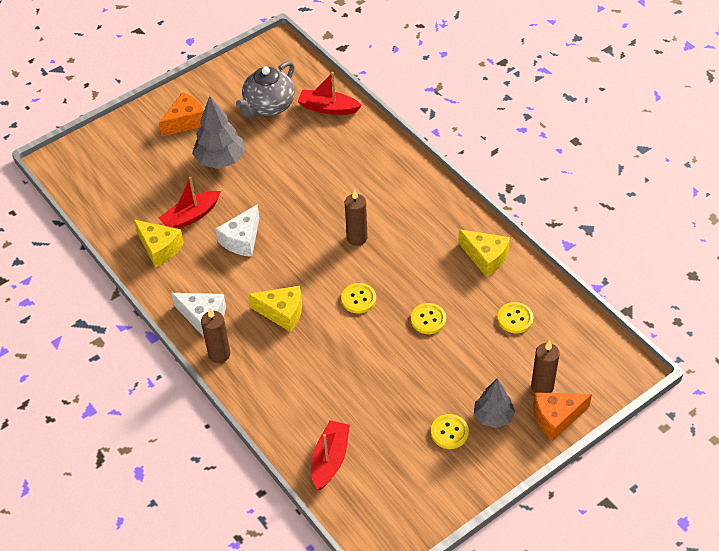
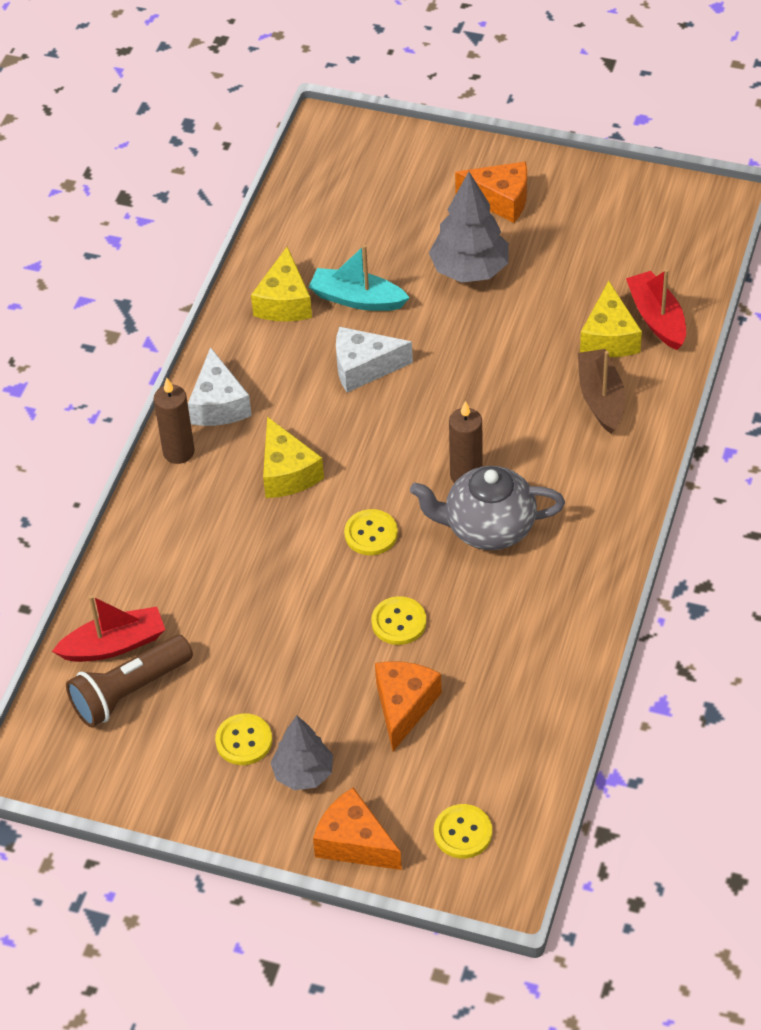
camera: 55 degrees right, 0 degrees up
(191, 216) = (357, 299): red boat -> turquoise boat
(269, 106) = (602, 260): grey teapot -> grey teapot (488, 528)
(358, 157) = (601, 398): none -> brown boat
(370, 469) = (129, 691): none -> brown flashlight
(485, 257) = (553, 626): yellow cheese -> yellow cheese (609, 337)
(485, 348) = (404, 706): none -> orange cheese
(515, 318) = (478, 713): yellow button -> yellow button (463, 832)
(542, 386) = (392, 801): brown candle -> none

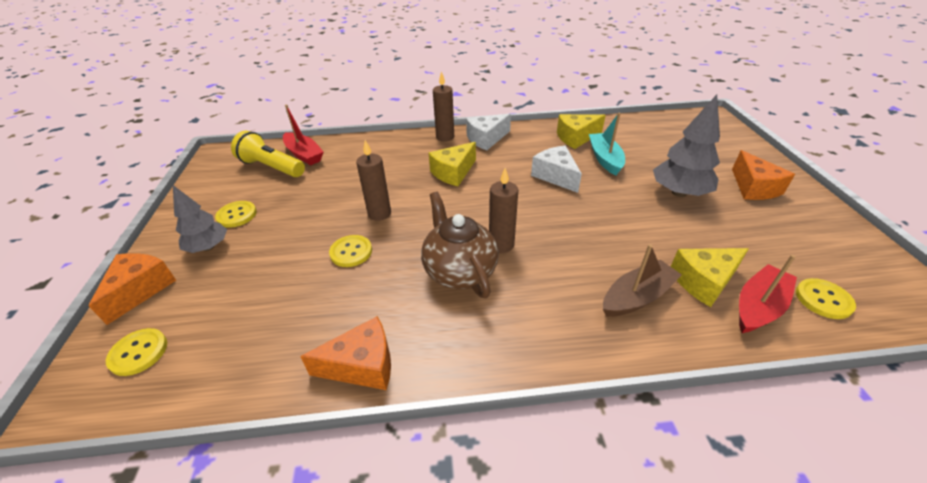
camera: 65 degrees right, 10 degrees down
(129, 691) = (271, 167): brown flashlight -> yellow flashlight
(336, 578) = (379, 214): none -> brown candle
(371, 534) = (423, 217): yellow button -> yellow button (823, 299)
(404, 706) = (272, 278): orange cheese -> orange cheese (362, 365)
(488, 528) = (459, 271): grey teapot -> brown teapot

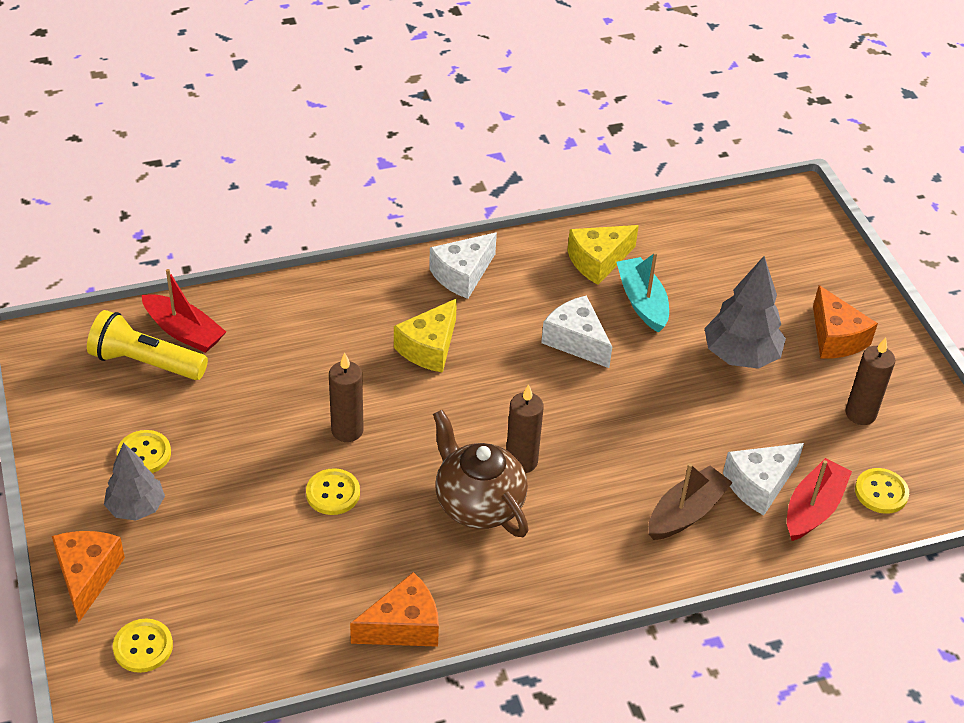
camera: 15 degrees left, 5 degrees up
(445, 137) = (396, 275): brown candle -> brown candle (860, 414)
(703, 281) = (759, 485): yellow cheese -> white cheese

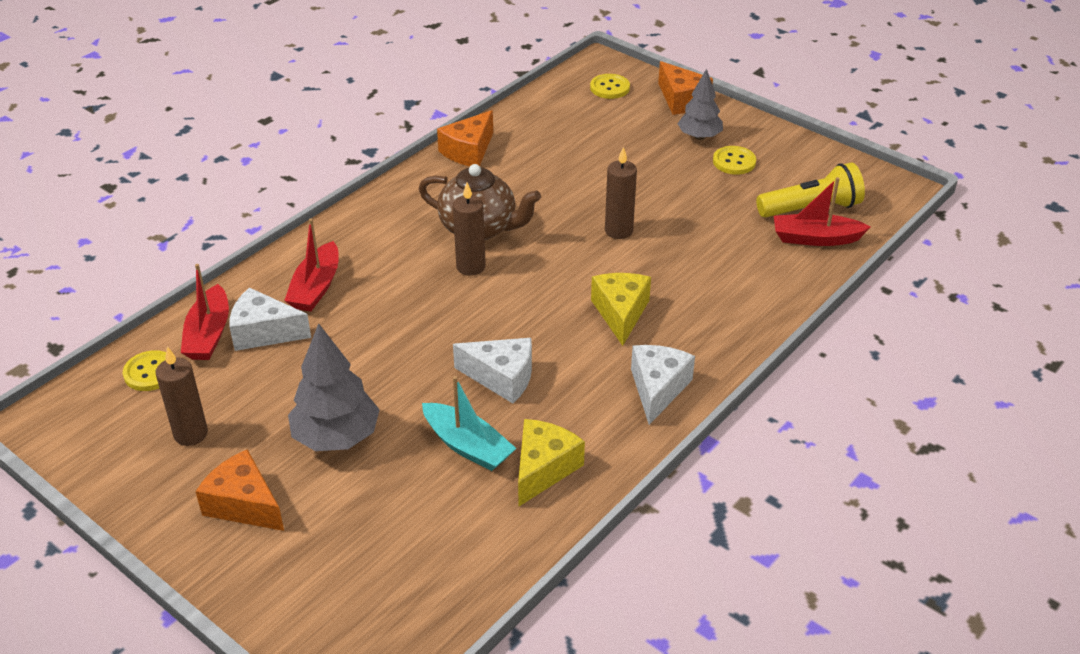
camera: 150 degrees right, 5 degrees down
(333, 493) = (586, 193): yellow button -> none
(686, 512) = (316, 287): brown boat -> red boat
(759, 485) = (264, 332): white cheese -> white cheese turned 105 degrees counterclockwise

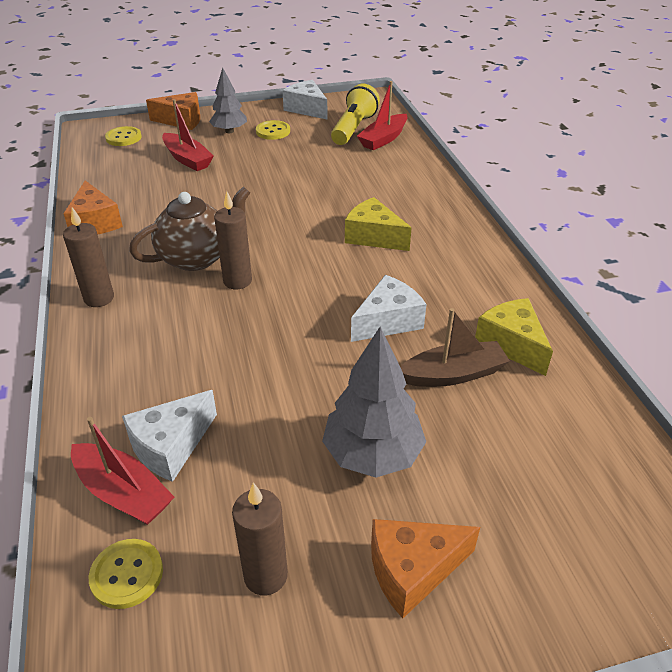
camera: 55 degrees left, 0 degrees up
(316, 287) = (150, 381): red boat -> red boat (187, 159)
(468, 446) = (453, 374): turquoise boat -> brown boat
(618, 231) = (284, 200): brown candle -> brown candle (99, 298)
(657, 389) = (469, 255): white cheese -> white cheese (307, 109)

